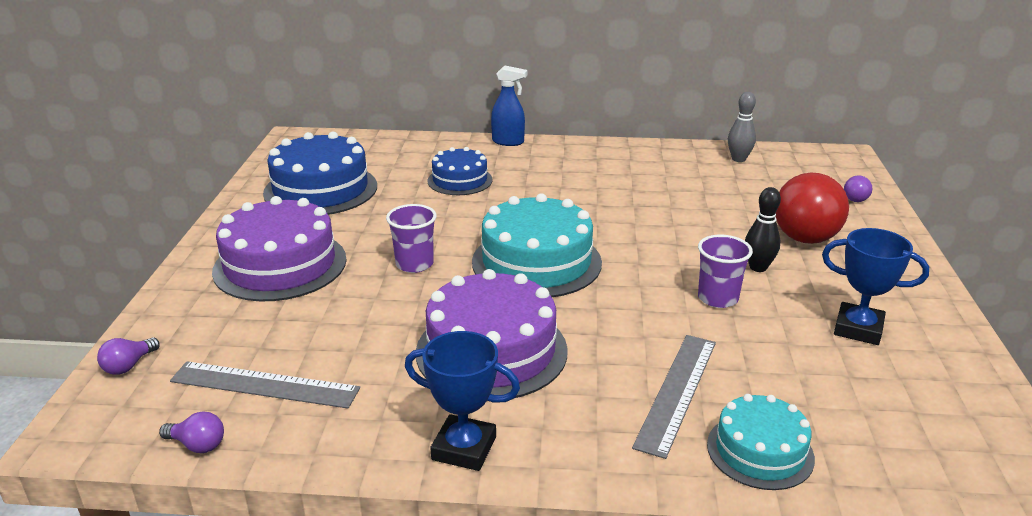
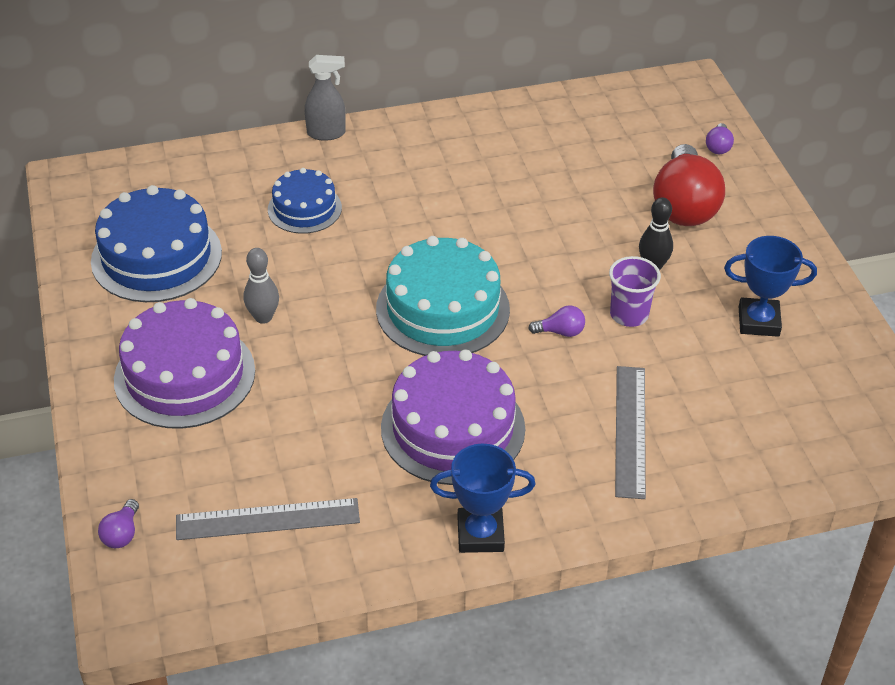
camera: 20 degrees left, 15 degrees up
(197, 445) = (250, 595): purple light bulb -> purple light bulb (560, 332)
(414, 264) = (323, 341): purple cup -> none
(508, 142) = (326, 133): blue spray bottle -> grey spray bottle
(738, 159) = (586, 111): grey bowling pin -> grey bowling pin (263, 317)
(760, 451) = (714, 471): turquoise cake -> none

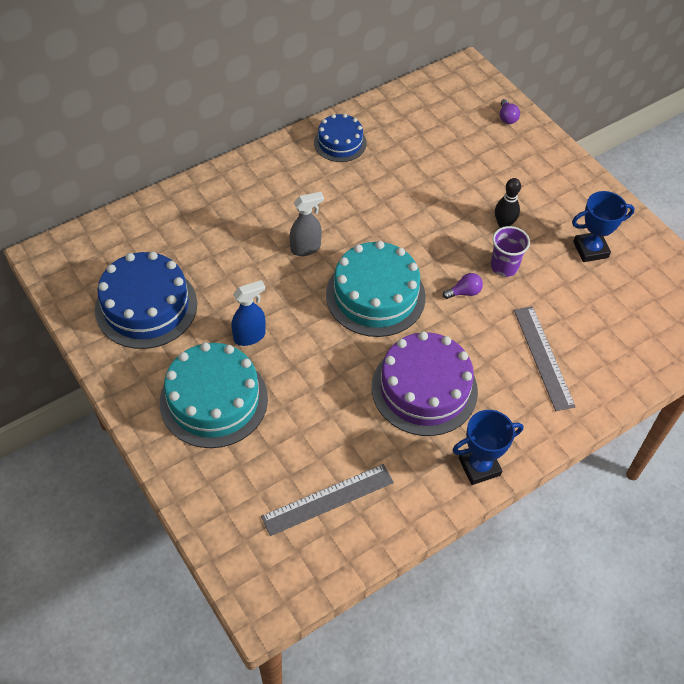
camera: 20 degrees left, 10 degrees up
(122, 534) = (228, 543): purple light bulb -> none
(185, 375) = (213, 400): purple cake -> turquoise cake
(263, 317) = (250, 336): grey bowling pin -> blue spray bottle
(304, 208) = (239, 238): blue cake -> blue cake (340, 143)
(326, 133) = (227, 170): grey spray bottle -> grey spray bottle (306, 248)
(684, 206) = (504, 170): red light bulb -> none

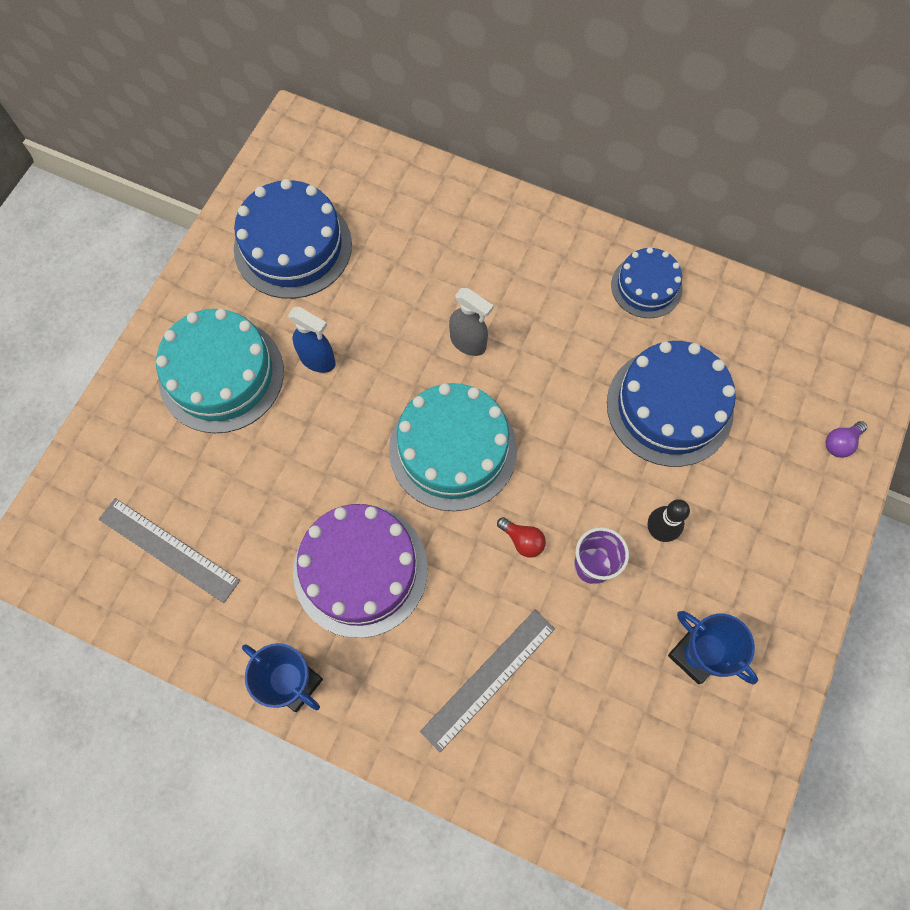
camera: 60 degrees right, 15 degrees up
(428, 176) = (669, 407): none -> blue cake
(464, 292) = (522, 540): purple light bulb -> red light bulb

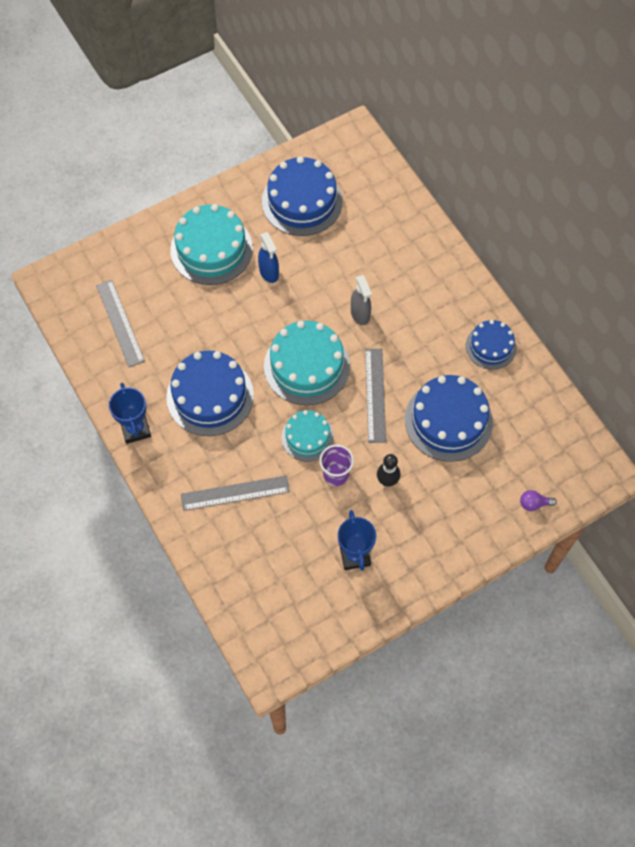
camera: 35 degrees right, 5 degrees down
(360, 570) = (210, 396): purple cake -> blue cake
(522, 540) = (307, 437): red light bulb -> turquoise cake
(562, 431) = (375, 395): none -> grey ruler

